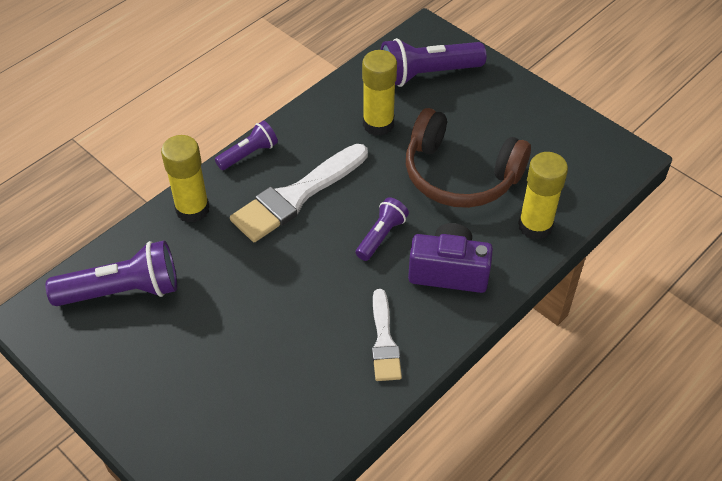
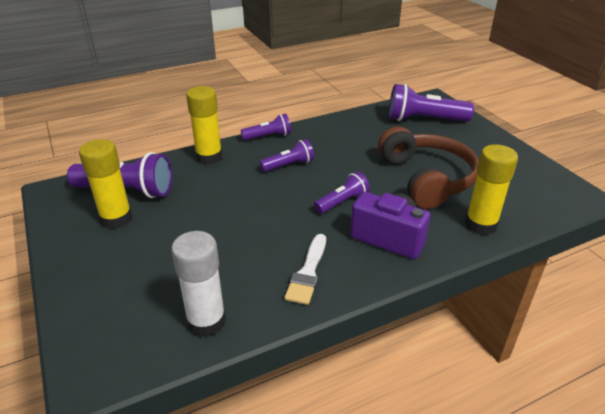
camera: 20 degrees right, 15 degrees down
(296, 196) = (289, 165): white brush -> purple flashlight
(311, 429) = (206, 321): none -> white glue stick
(378, 124) = (373, 139): yellow glue stick -> yellow glue stick (116, 219)
(460, 174) = (426, 179): brown headphones -> brown headphones turned 150 degrees counterclockwise

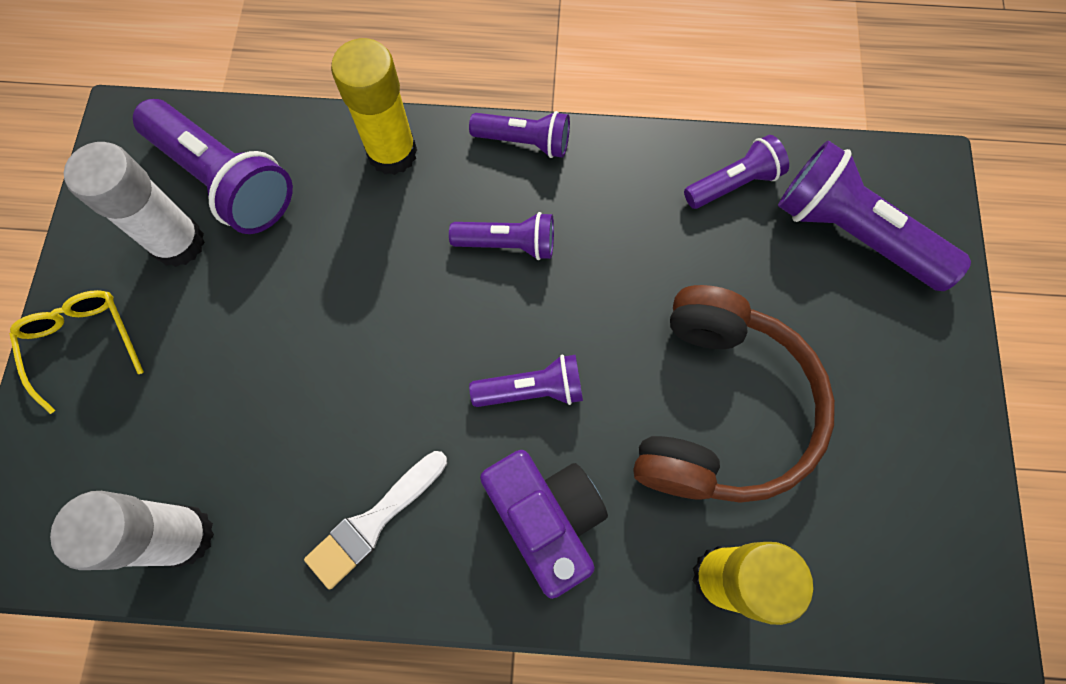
camera: 30 degrees right, 35 degrees up
(83, 273) = (83, 343): none -> yellow glasses
(116, 219) = (178, 243): yellow glue stick -> white glue stick
(366, 122) = (733, 184): none -> purple flashlight

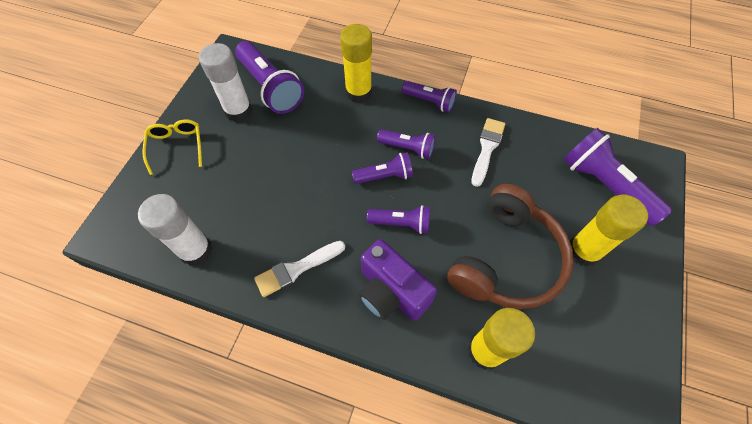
camera: 15 degrees right, 10 degrees down
(546, 519) = (391, 292): purple camera -> purple camera turned 150 degrees clockwise
(644, 210) = (487, 148): none -> white brush
(733, 184) = (540, 146): purple flashlight -> purple flashlight (384, 176)
(840, 361) = (583, 251): none -> yellow glue stick

